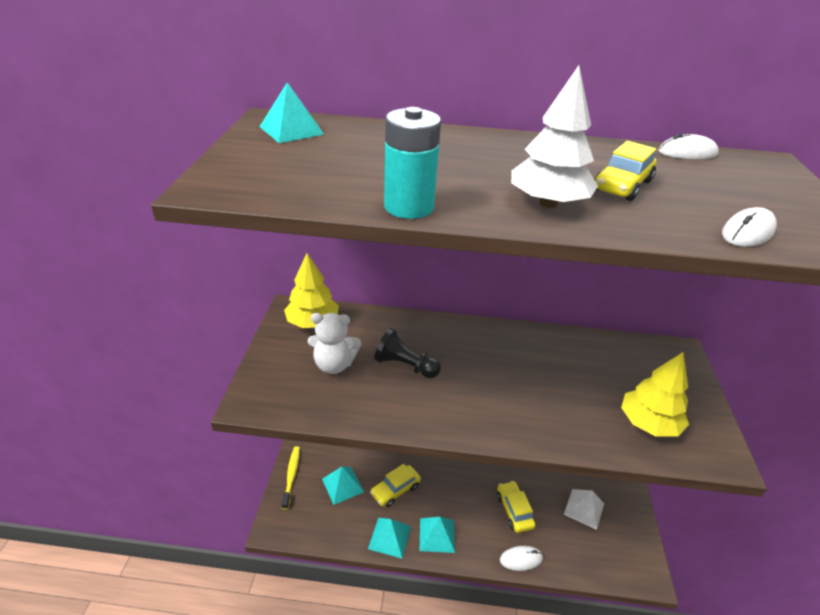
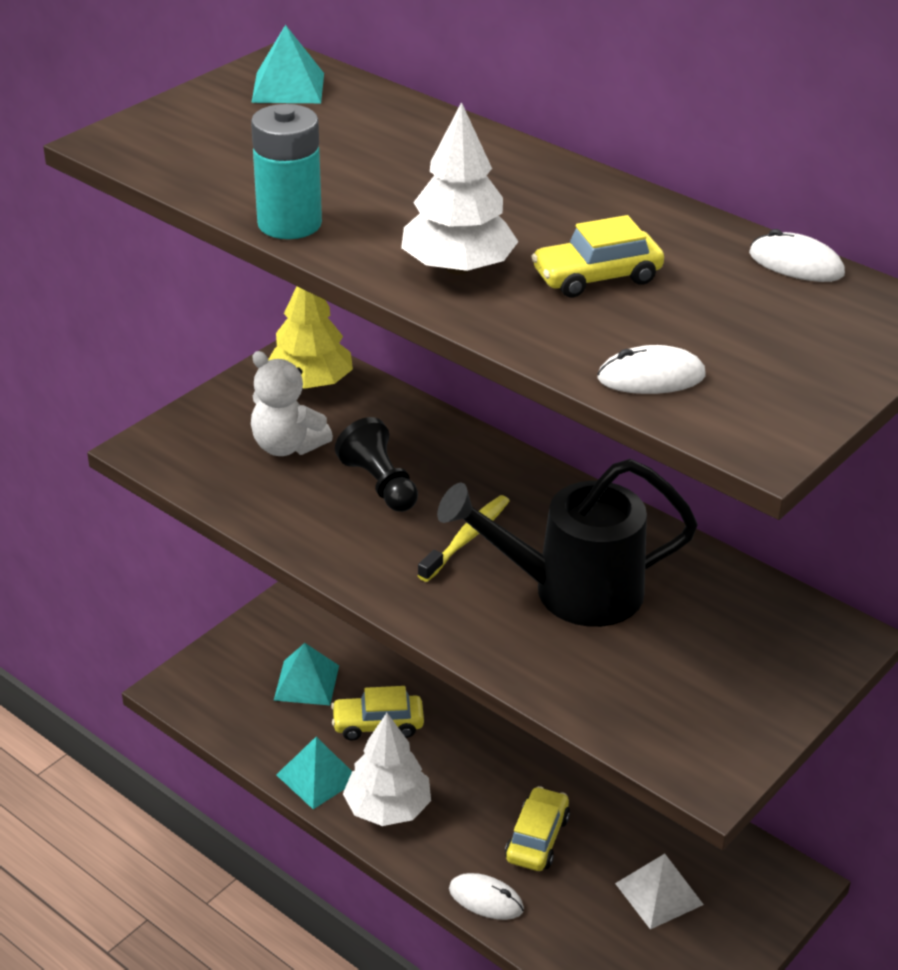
camera: 35 degrees right, 0 degrees up
(291, 476) = (245, 638): yellow toothbrush -> yellow toothbrush (466, 539)
(437, 535) = (387, 808): turquoise pyramid -> white tree
(555, 384) = (571, 591): none -> black watering can
(649, 423) = (650, 693): yellow tree -> none

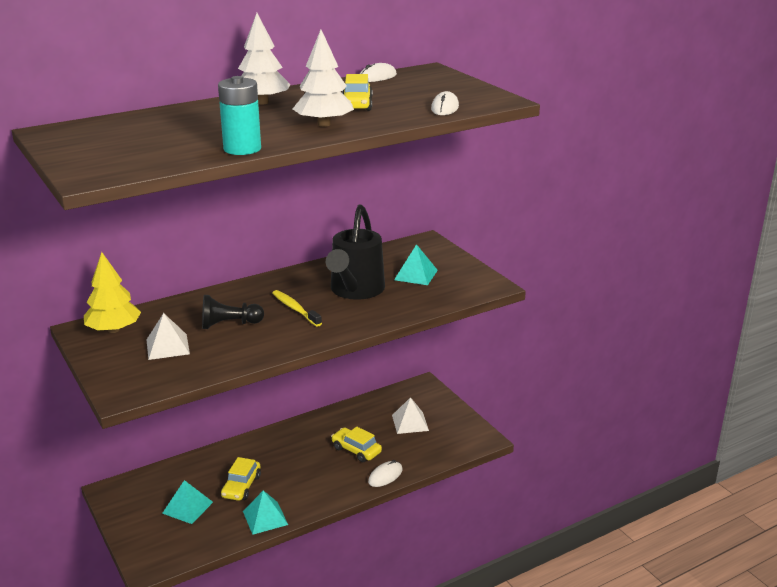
camera: 70 degrees left, 10 degrees down
(287, 446) = (168, 346): white teddy bear -> white pyramid
(288, 87) = (81, 133): turquoise pyramid -> turquoise pyramid (415, 275)
(387, 808) = (305, 496): white tree -> white tree (262, 102)

